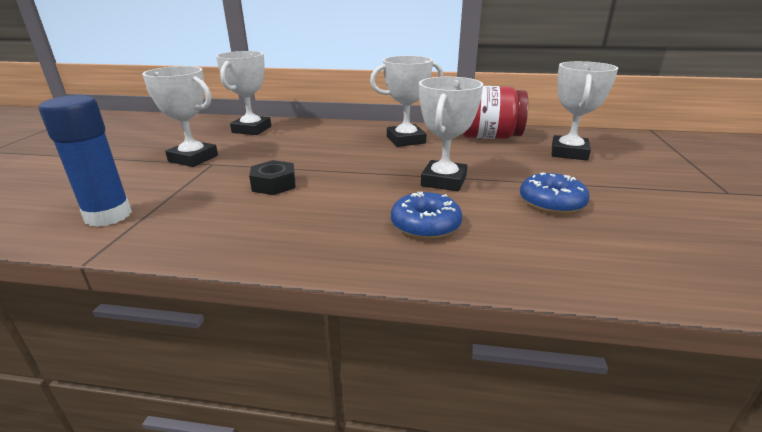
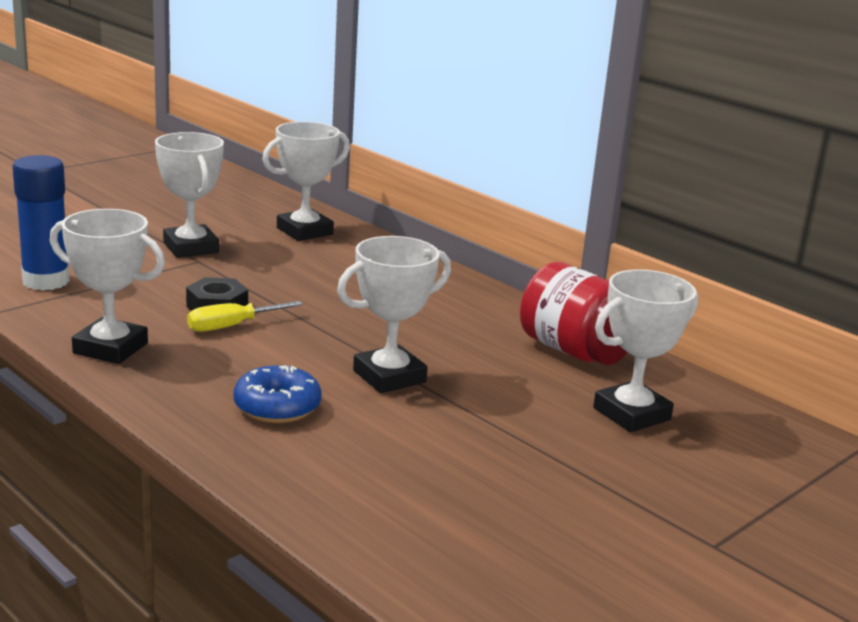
camera: 35 degrees right, 5 degrees down
(304, 191) = (232, 326): none -> yellow screwdriver
(406, 140) = (454, 313): white trophy -> white trophy (110, 348)
(551, 202) = (453, 449): blue donut -> none

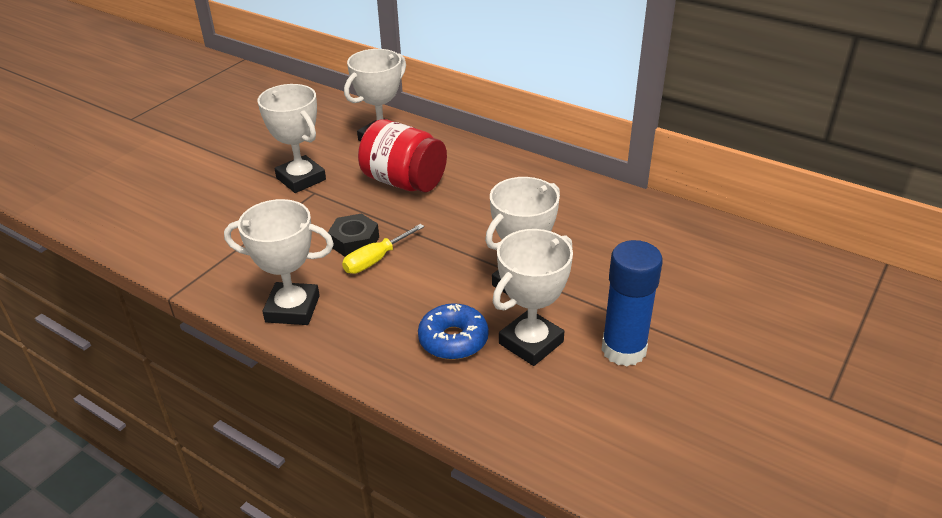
camera: 10 degrees left, 15 degrees up
(46, 281) = (202, 245): blue glue stick -> blue glue stick (623, 350)
(574, 351) = (643, 222): red jar -> red jar (404, 182)
(631, 414) = (713, 278): white trophy -> white trophy (531, 343)

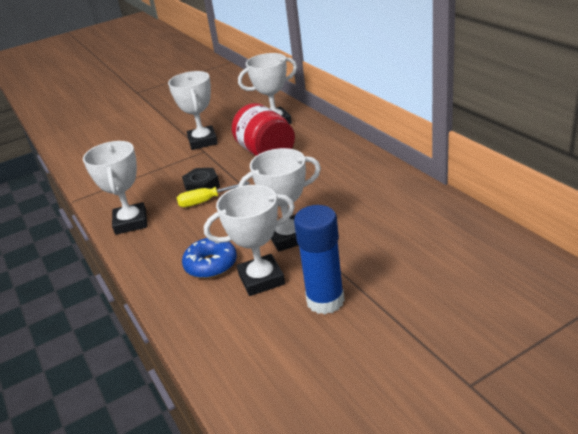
camera: 30 degrees right, 5 degrees down
(292, 309) = (131, 222): white trophy -> white trophy turned 45 degrees clockwise

